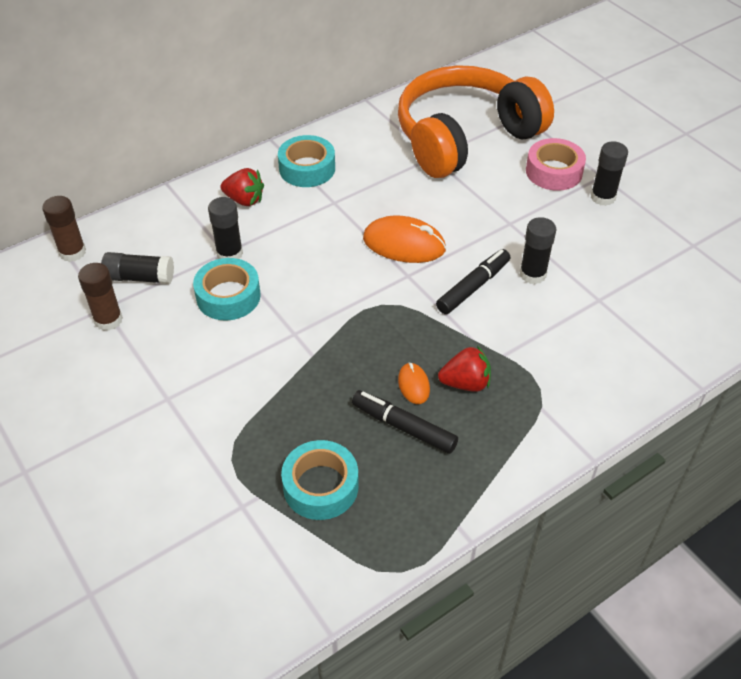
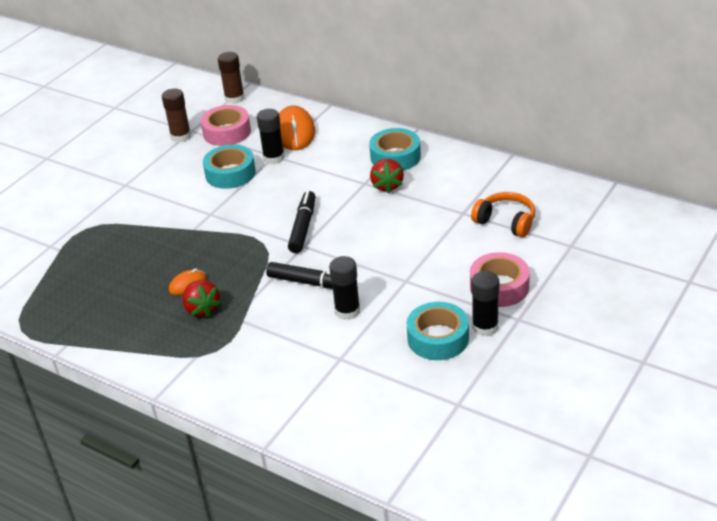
camera: 70 degrees right, 10 degrees down
(139, 277) = (227, 132): black glue stick -> pink tape
(244, 200) = (336, 143): red strawberry -> red strawberry (387, 186)
(320, 486) = (77, 272): turquoise tape -> turquoise tape (438, 338)
(404, 244) = (338, 232): orange mouse -> orange mouse (295, 132)
(404, 427) = (145, 292): black marker -> black marker (303, 227)
(465, 137) = (506, 221): orange headphones -> orange headphones, size x0.42

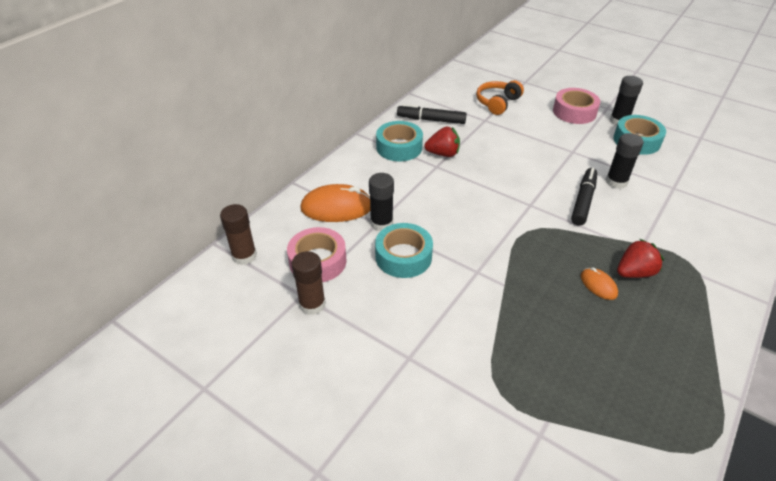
camera: 90 degrees left, 5 degrees up
(303, 227) = (502, 204): black marker -> black marker (431, 120)

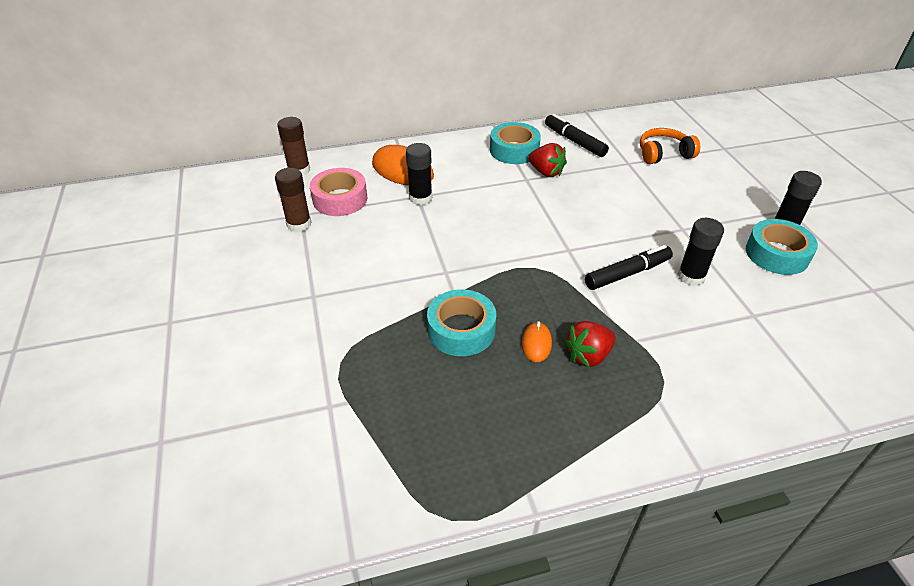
camera: 40 degrees right, 0 degrees up
(403, 256) = (403, 229): turquoise tape -> turquoise tape (461, 330)
(574, 112) = (740, 196): pink tape -> none
(634, 272) = (588, 356): red strawberry -> red strawberry turned 135 degrees clockwise

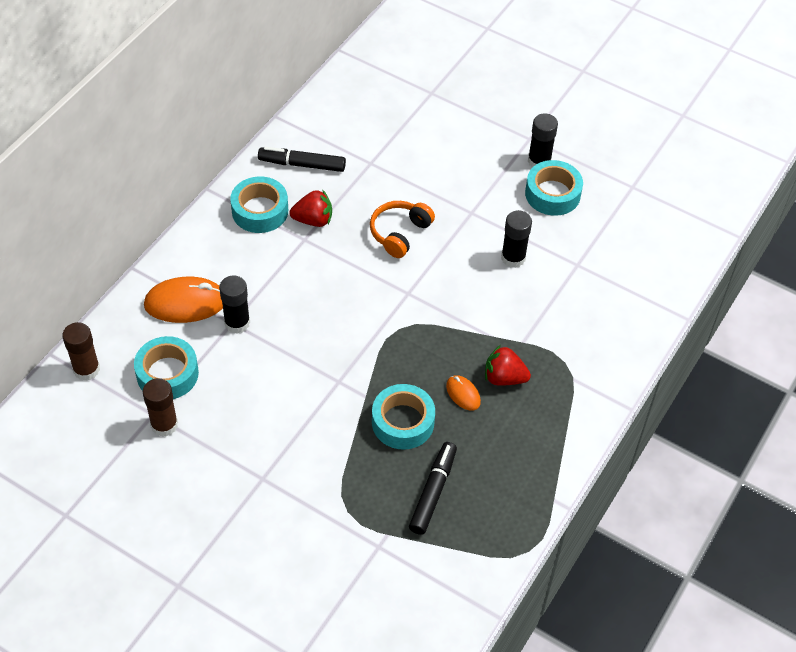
camera: 45 degrees left, 10 degrees up
(340, 199) = (167, 374): pink tape -> turquoise tape
(588, 356) = (504, 378): red strawberry -> red strawberry turned 90 degrees clockwise
(627, 273) = (469, 286): black marker -> black marker (433, 492)
(663, 154) = (390, 132): orange headphones -> orange headphones (399, 233)

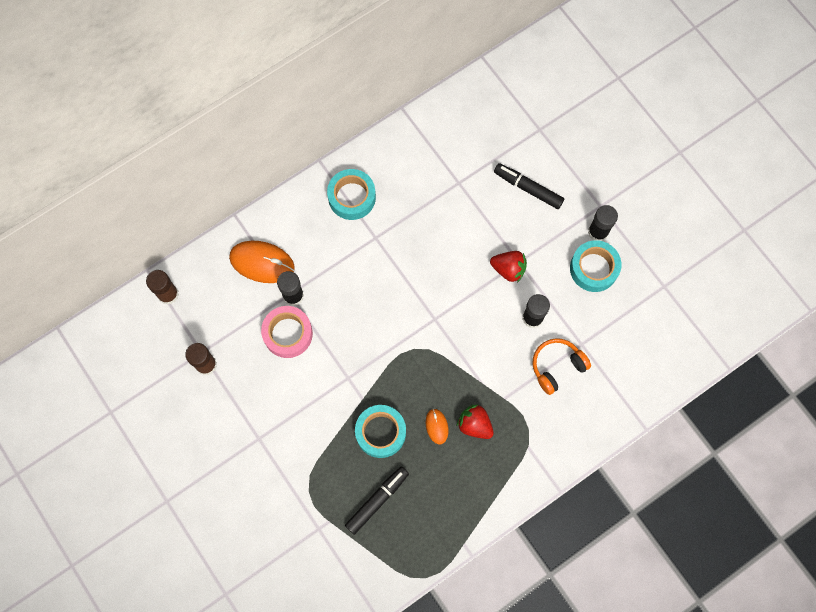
camera: 25 degrees right, 20 degrees up
(167, 374) = (225, 321): turquoise tape -> none
(248, 361) = (288, 334): none -> pink tape
(302, 164) = (403, 164): black marker -> black marker (528, 188)
(313, 220) = (390, 222): red strawberry -> red strawberry (508, 269)
(399, 233) = (452, 260): orange headphones -> orange headphones (557, 366)

